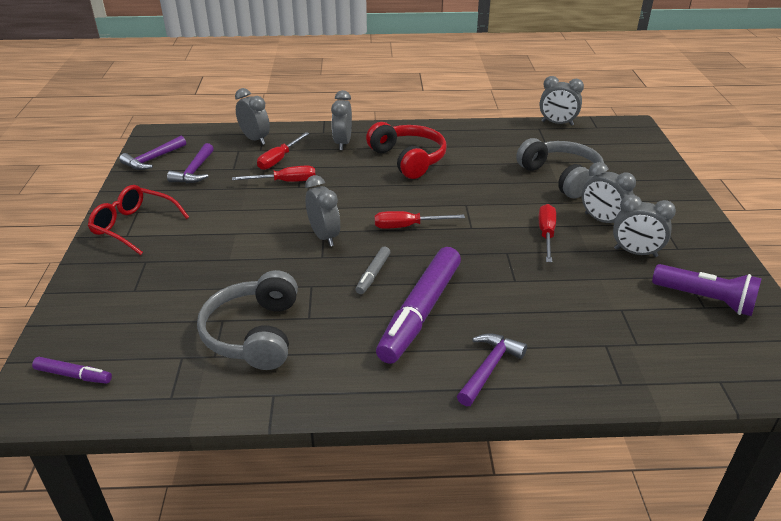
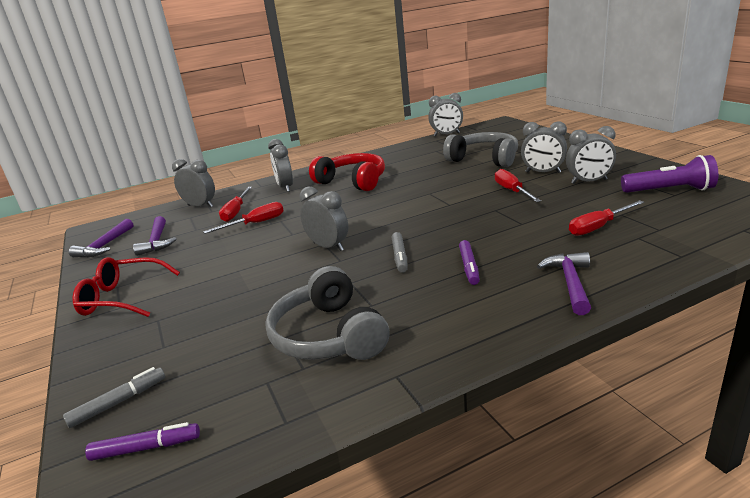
camera: 20 degrees left, 10 degrees down
(78, 328) = (119, 402): none -> grey marker
(407, 226) = (396, 219): red screwdriver -> red screwdriver (598, 227)
(420, 312) = (469, 267): purple marker -> purple marker, size x0.45

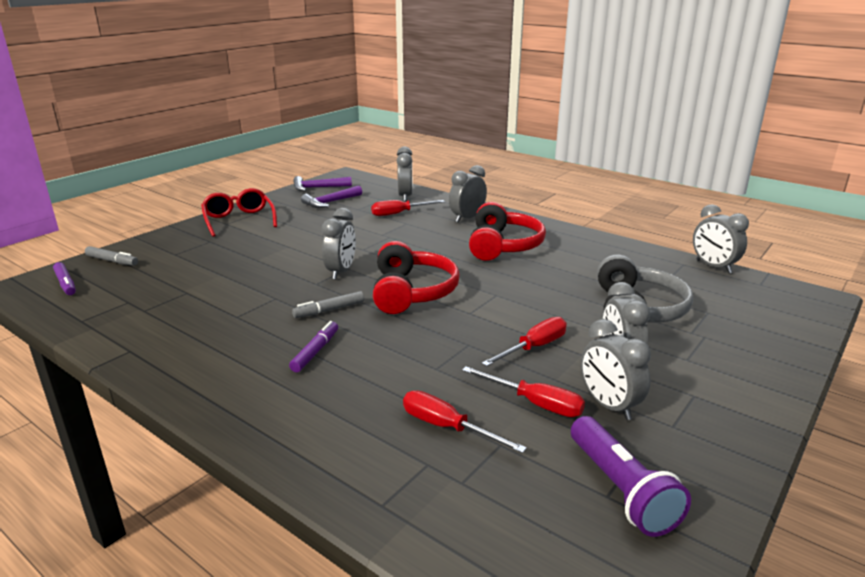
camera: 60 degrees right, 0 degrees up
(256, 223) = (378, 228): red screwdriver -> red screwdriver (535, 403)
(329, 335) = (188, 309): grey headphones -> none
(398, 221) = (411, 292): none -> red headphones
(469, 267) = (315, 351): purple marker -> purple marker turned 135 degrees clockwise
(570, 283) = (292, 419): purple hammer -> none

